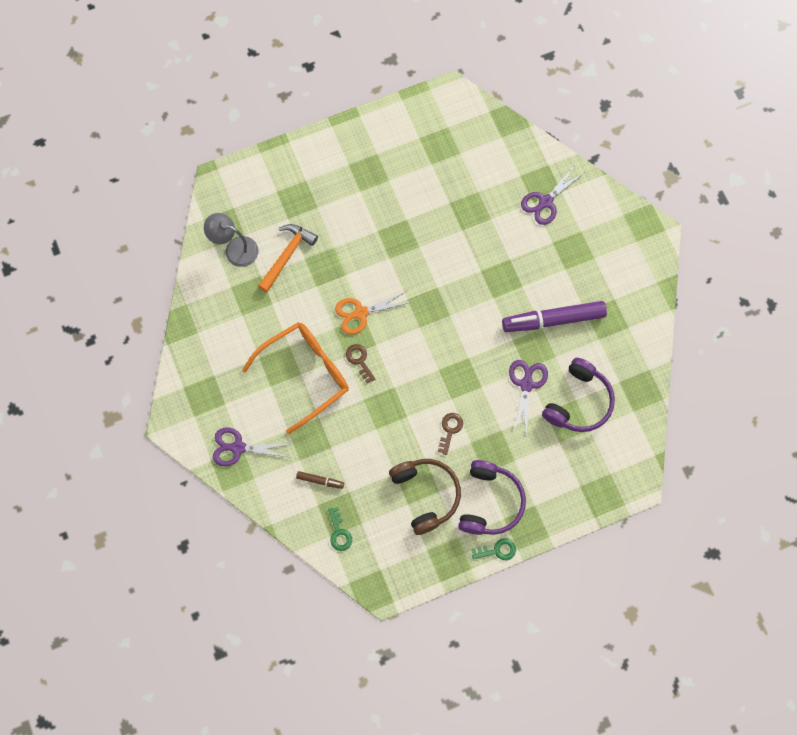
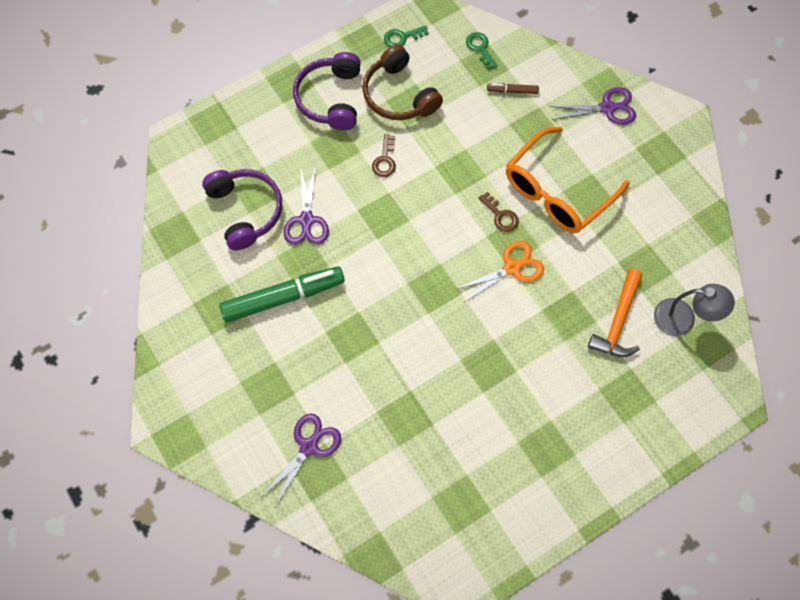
camera: 170 degrees right, 5 degrees down
(497, 550) = (317, 57): green key -> green key (402, 37)
(553, 320) = (283, 297): purple marker -> green marker
(578, 402) = (245, 211): purple headphones -> purple headphones turned 135 degrees clockwise

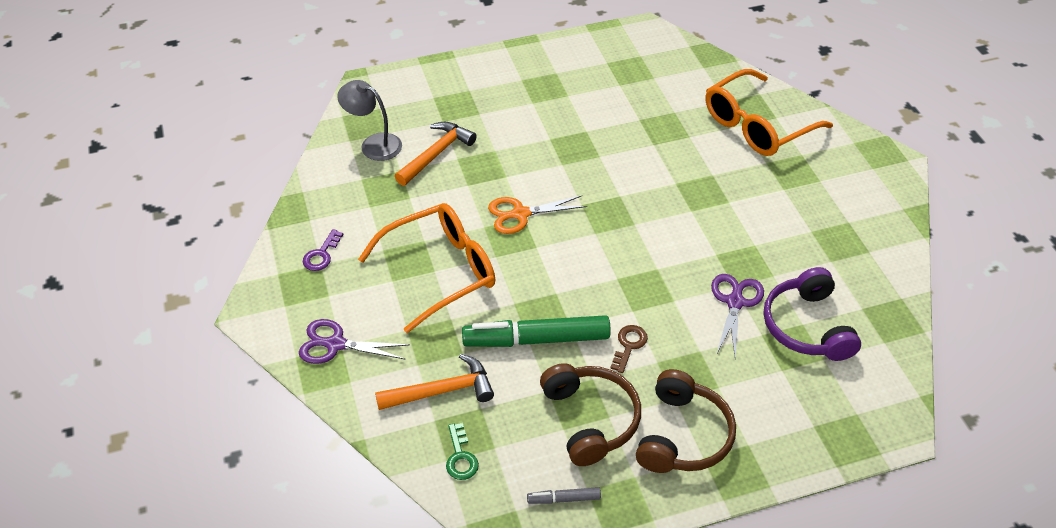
camera: 165 degrees left, 20 degrees down
(283, 297) = (770, 237): green marker -> green marker (537, 340)
(309, 447) = (757, 125): purple scissors -> orange glasses
(331, 98) = (682, 435): purple headphones -> brown headphones
(402, 37) = (564, 499): green key -> grey marker
(500, 215) = (513, 261): brown key -> none
(512, 91) = (442, 391): brown marker -> orange hammer
(662, 183) = (321, 255): none -> purple key

